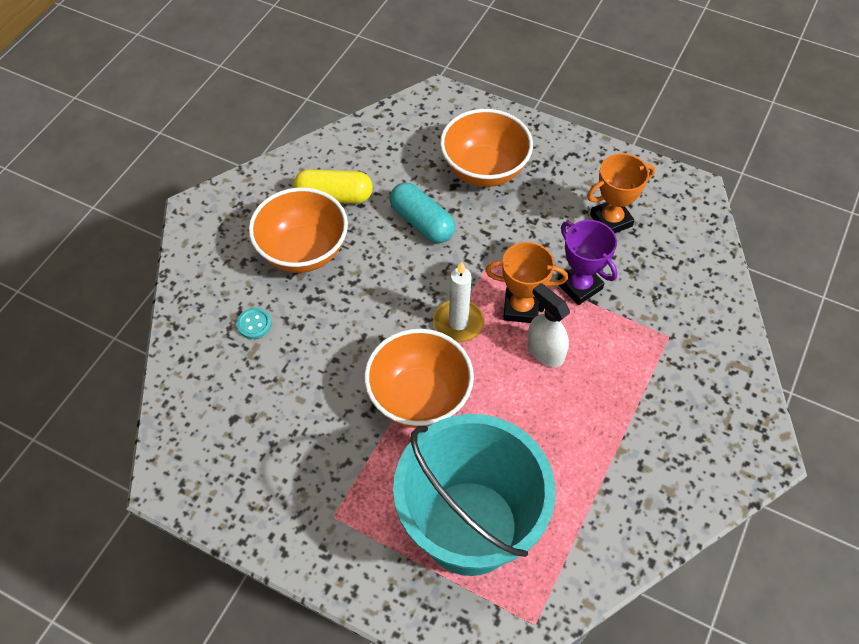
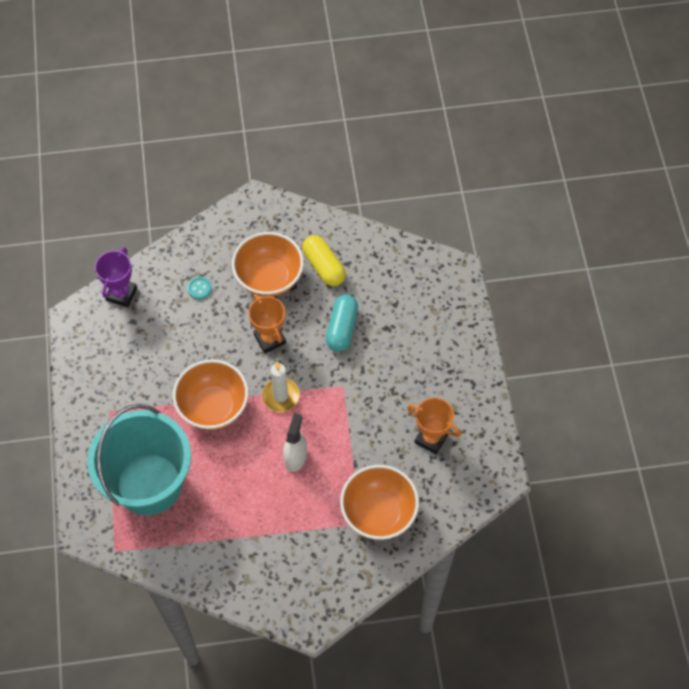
camera: 55 degrees right, 5 degrees up
(484, 170) = (414, 338): orange bowl -> orange bowl (378, 513)
(521, 308) = (318, 425): orange trophy -> orange trophy (269, 339)
(579, 286) = (361, 449): purple trophy -> purple trophy (121, 294)

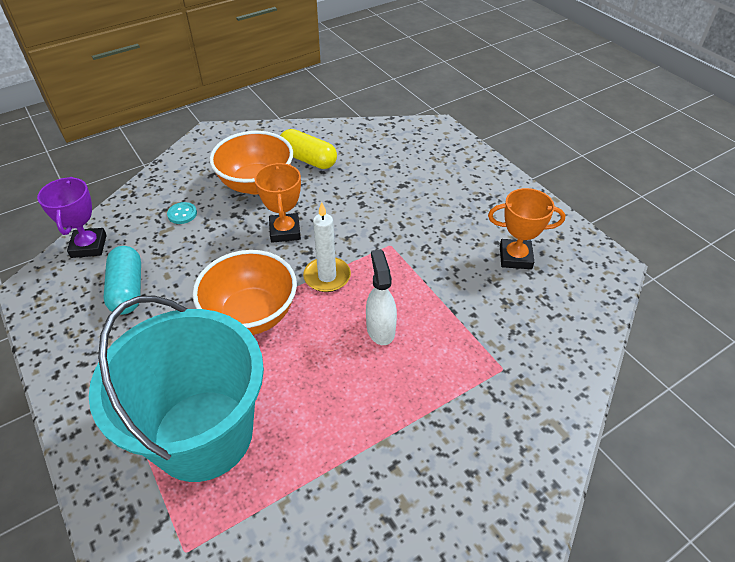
camera: 25 degrees left, 15 degrees down
(269, 339) = (285, 231): orange trophy -> orange trophy turned 45 degrees clockwise
(342, 328) = (357, 199): turquoise capsule -> turquoise capsule (127, 290)
(378, 513) = (515, 349): orange bowl -> none

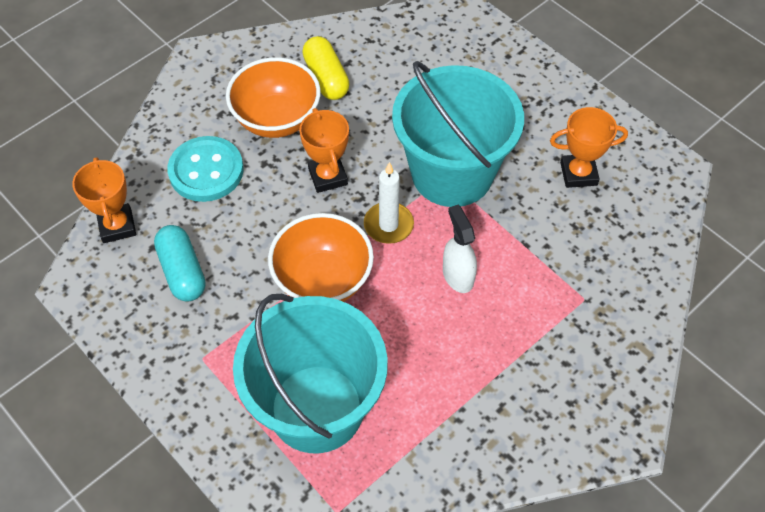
camera: 10 degrees left, 10 degrees up
(89, 246) = (117, 226): purple trophy -> orange trophy
(182, 214) = (206, 171): turquoise button -> turquoise button, size x2.30
(308, 159) = (326, 78): yellow capsule -> yellow capsule turned 45 degrees clockwise
(397, 242) = (452, 173): none -> turquoise bucket

